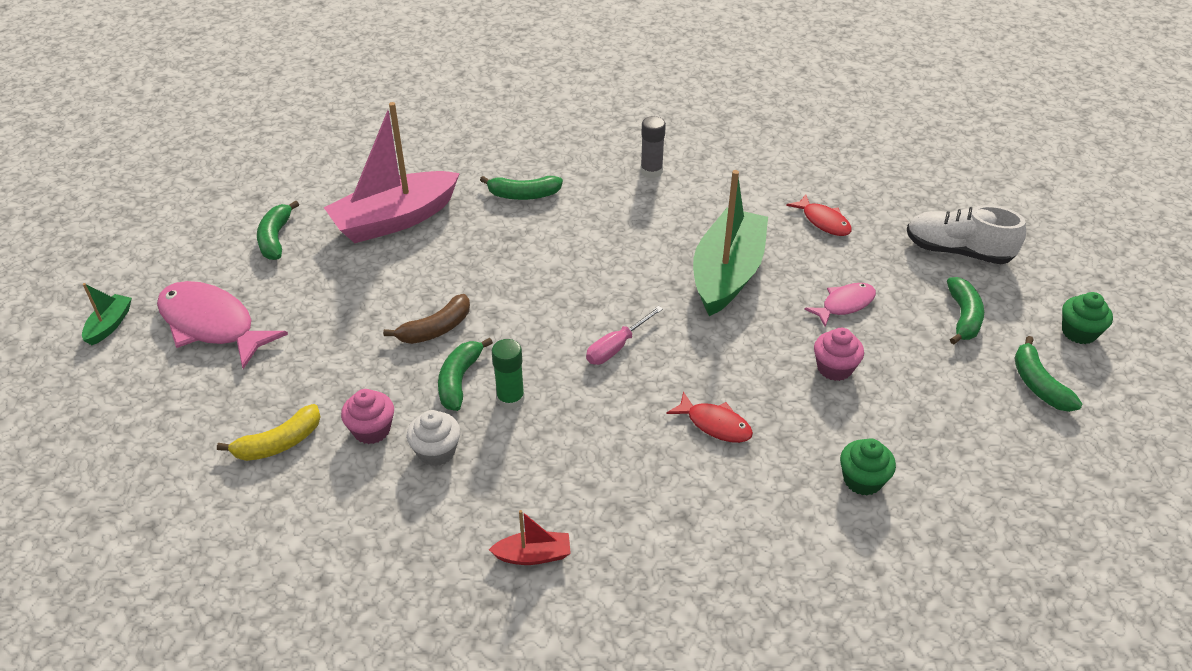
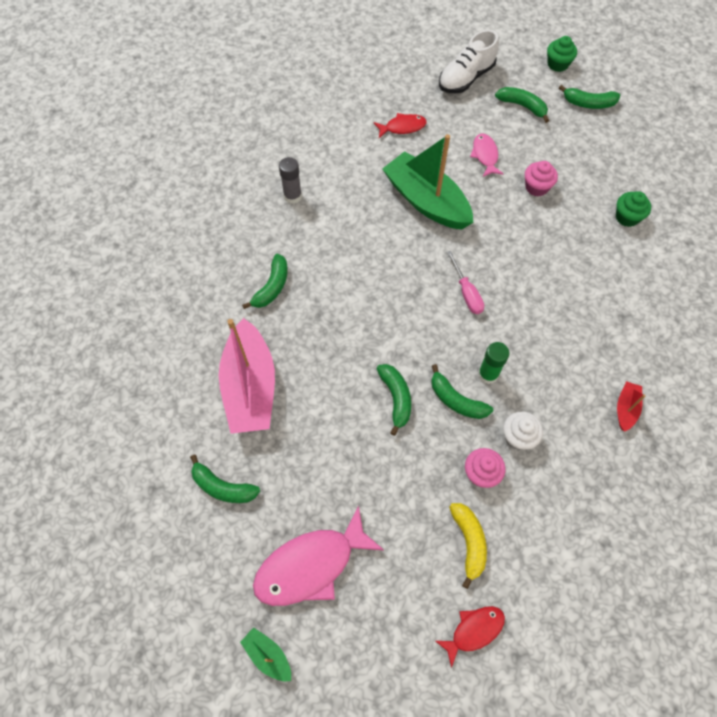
camera: 65 degrees left, 20 degrees up
(436, 329) = (396, 398): brown banana -> green banana
(715, 424) = (557, 268): red fish -> red fish (474, 630)

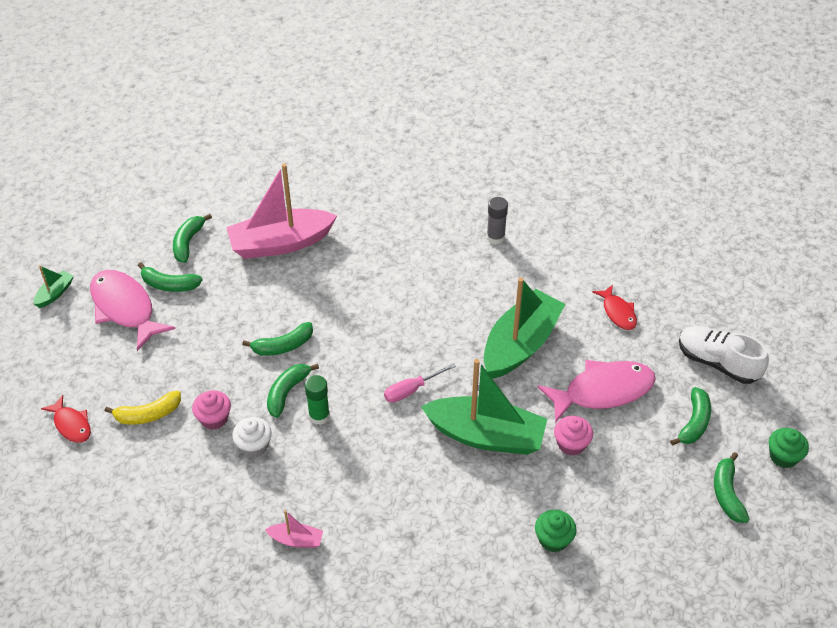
camera: 80 degrees right, 15 degrees down
(272, 287) = (386, 240): green banana -> green banana (169, 285)
(485, 155) = (603, 391): pink fish -> pink fish, size x1.86
(523, 244) = (486, 436): none -> green boat
(625, 409) = (296, 540): red boat -> pink boat

